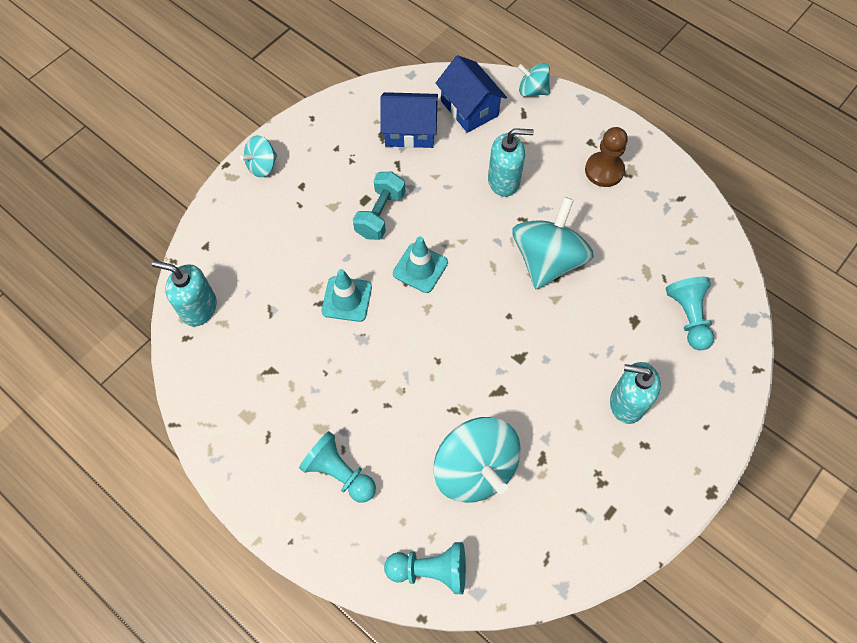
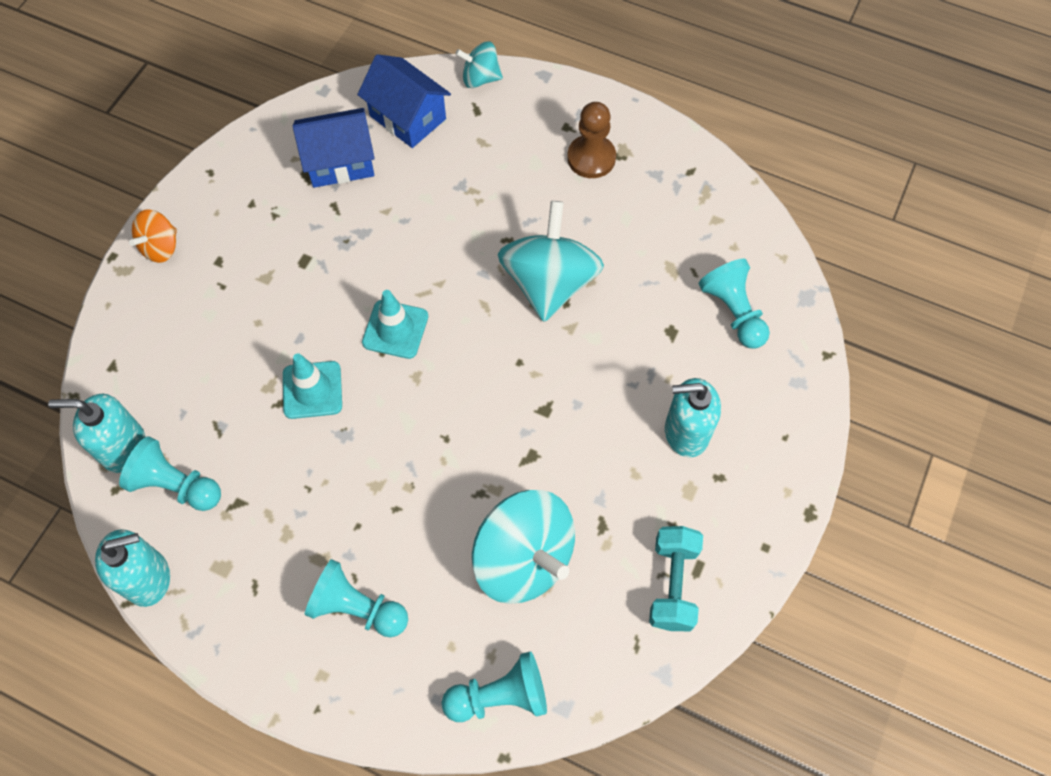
camera: 15 degrees left, 0 degrees up
(229, 346) = (176, 485): none -> turquoise pawn
(262, 166) = (161, 247): turquoise spinning top -> orange spinning top
(380, 214) = (328, 274): turquoise dumbbell -> turquoise dumbbell (673, 584)
(504, 181) = (472, 198): turquoise soap dispenser -> turquoise soap dispenser (148, 578)

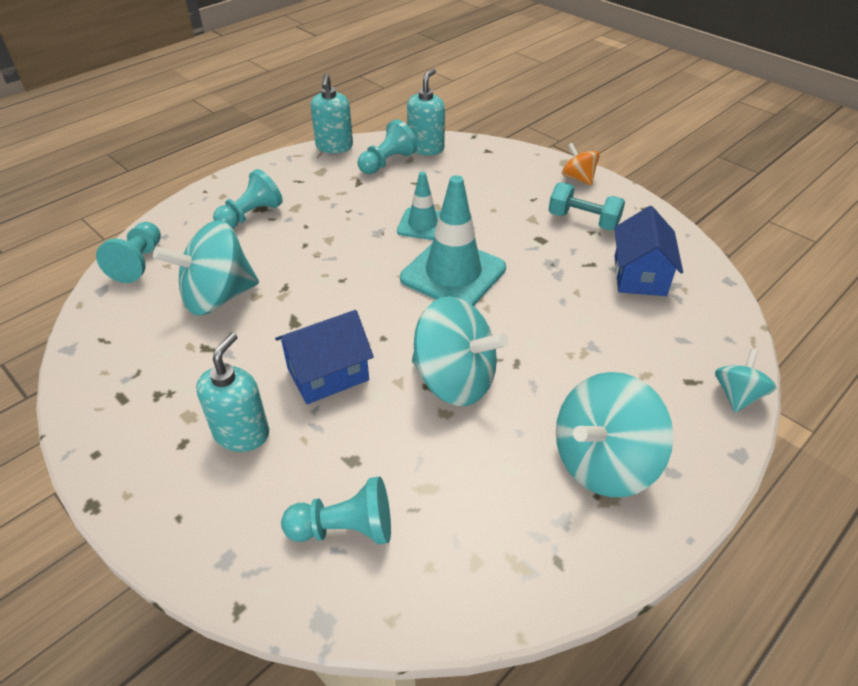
camera: 110 degrees right, 20 degrees down
(395, 329) = (453, 273): turquoise traffic cone -> turquoise traffic cone, size x1.72
(407, 117) = (687, 328): blue house -> blue house (328, 374)
(591, 158) = (603, 462): brown pawn -> turquoise spinning top
(673, 584) = (124, 376): turquoise dumbbell -> turquoise dumbbell (583, 221)

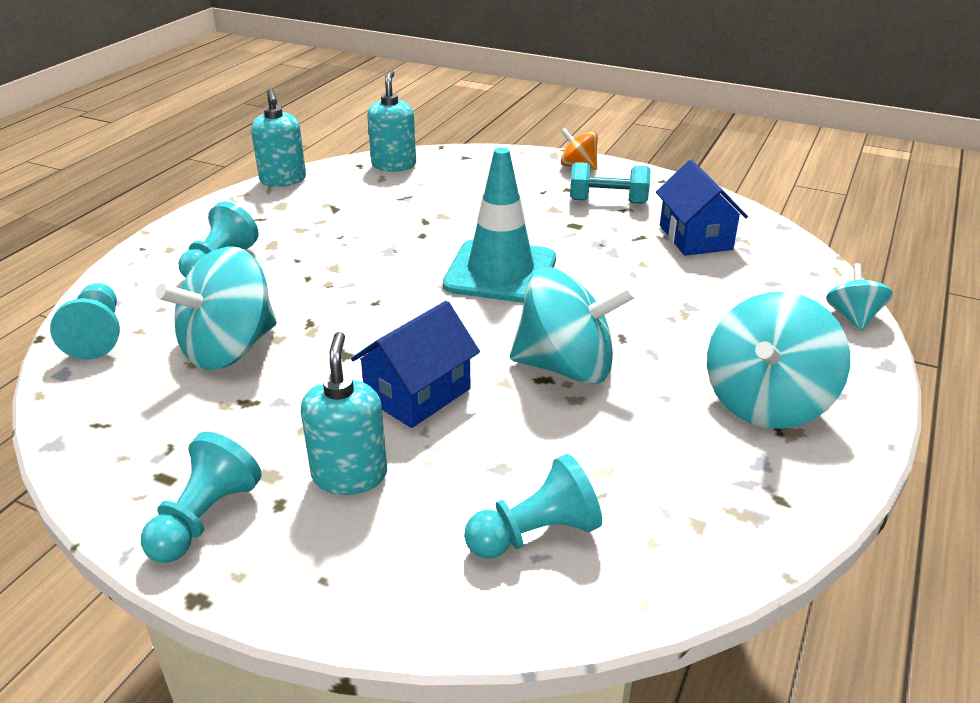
camera: 20 degrees left, 10 degrees down
(387, 162) = (357, 185): turquoise pawn -> turquoise pawn (205, 518)
(422, 224) = (436, 234): turquoise traffic cone -> none

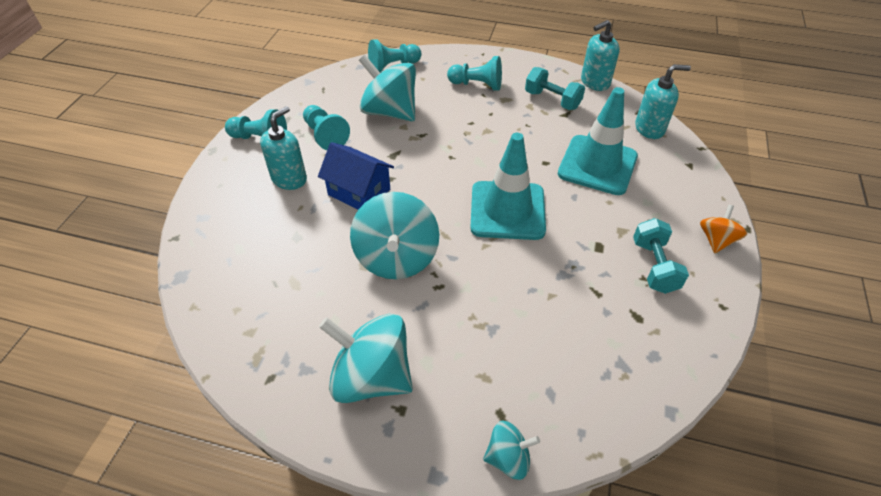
camera: 80 degrees right, 15 degrees up
(299, 212) = (552, 100): none -> turquoise dumbbell
(349, 475) = (289, 179): turquoise soap dispenser -> turquoise soap dispenser turned 45 degrees counterclockwise
(442, 204) = (597, 165): none -> turquoise traffic cone
(535, 534) = (245, 257): turquoise pawn -> turquoise pawn (325, 135)
(695, 237) = (613, 334): blue house -> none

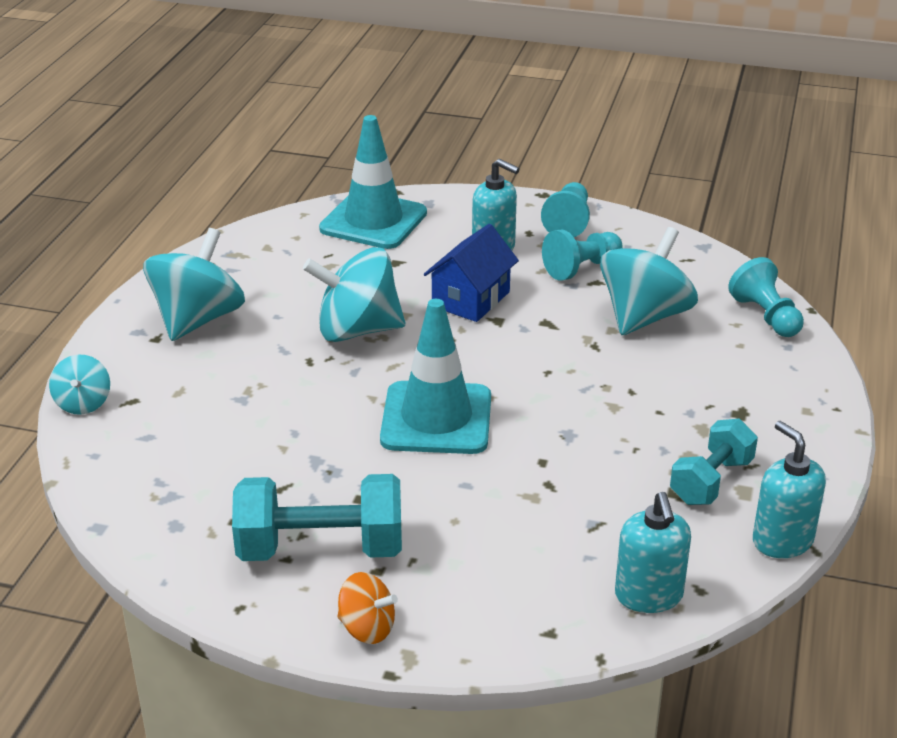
camera: 90 degrees right, 15 degrees down
(477, 85) = (736, 399): turquoise pawn -> none
(597, 165) = (540, 517): turquoise traffic cone -> turquoise traffic cone (373, 221)
(654, 266) = (321, 548): turquoise dumbbell -> turquoise dumbbell, size x1.55

